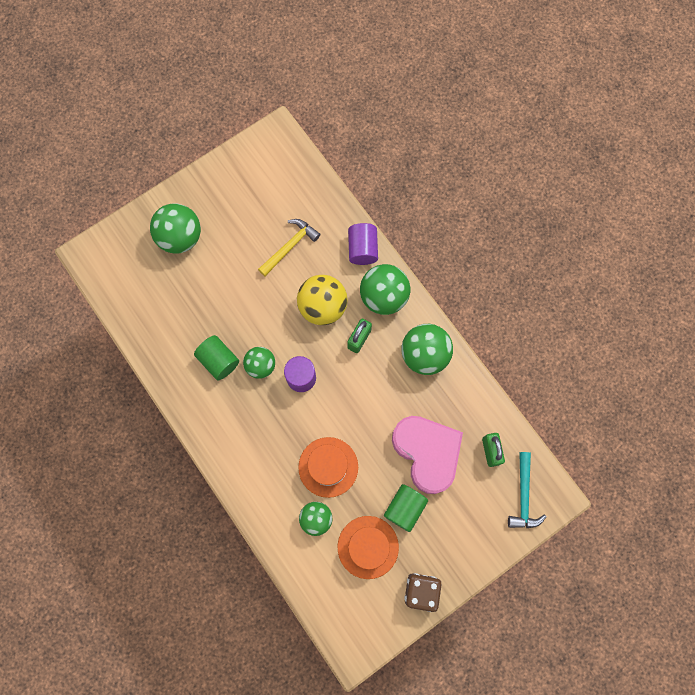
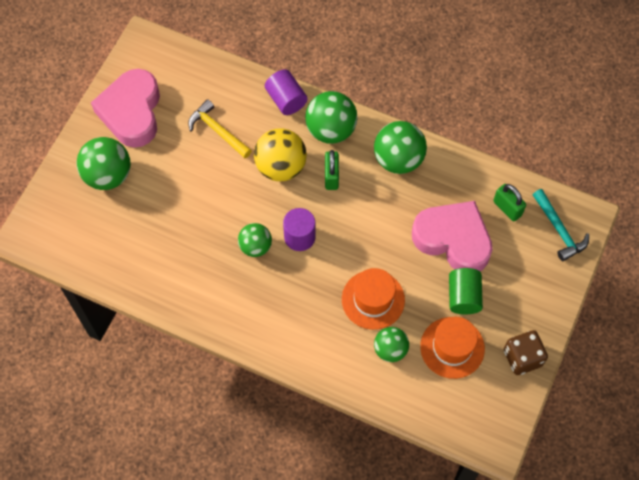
camera: 30 degrees left, 10 degrees down
(219, 361) = (213, 263): green cylinder -> none
(231, 192) = (131, 112): none -> pink heart
(290, 246) = (217, 131): yellow hammer -> yellow hammer turned 60 degrees counterclockwise

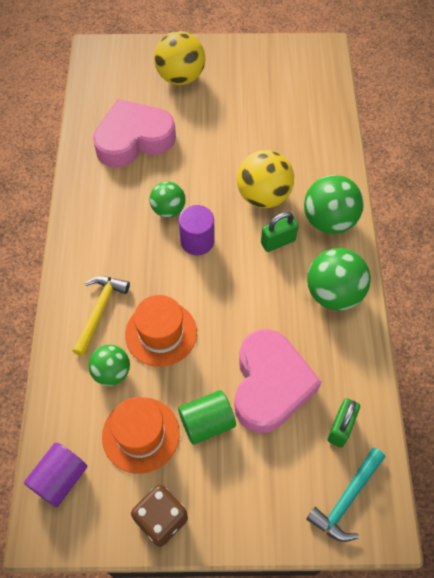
camera: 65 degrees right, 5 degrees down
(108, 175) = (180, 77): green ball -> yellow ball
(131, 112) = (250, 68): pink heart -> pink heart (134, 139)
(217, 131) = (270, 133): yellow hammer -> yellow hammer (99, 311)
(286, 100) = (337, 172): purple cylinder -> purple cylinder (60, 479)

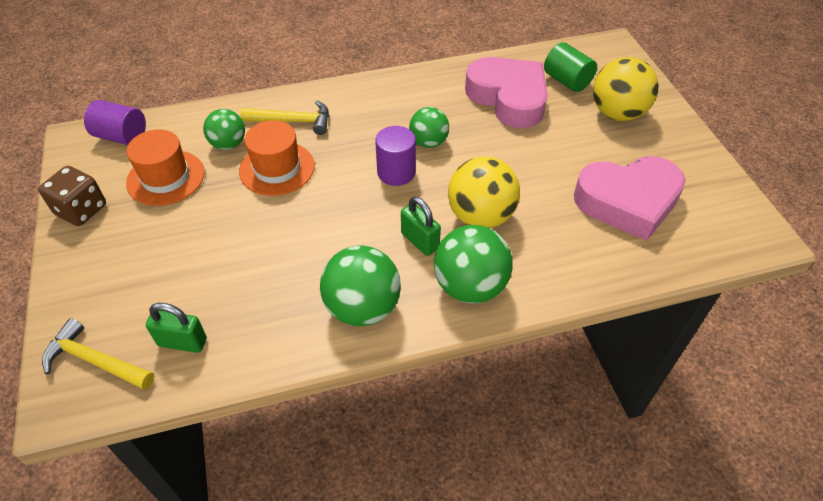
camera: 75 degrees right, 10 degrees down
(207, 423) = (181, 223): green cylinder -> green cylinder (567, 81)
(270, 385) = (230, 267): pink heart -> pink heart (628, 202)
(346, 500) = (95, 361): turquoise hammer -> yellow hammer

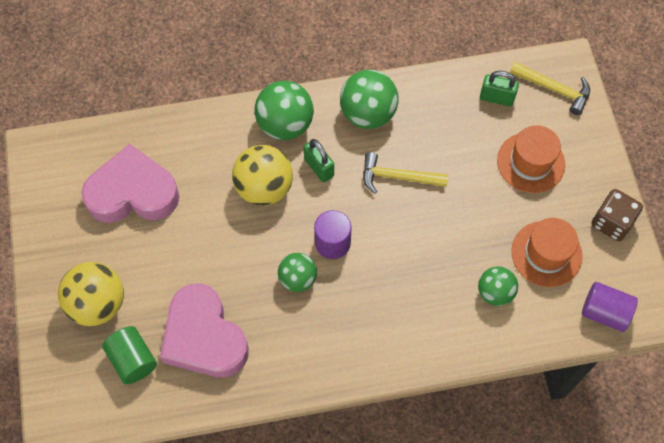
camera: 175 degrees left, 15 degrees up
(277, 168) = (444, 257): orange hat -> orange hat (530, 162)
(293, 121) = (433, 320): yellow hammer -> yellow hammer (397, 177)

